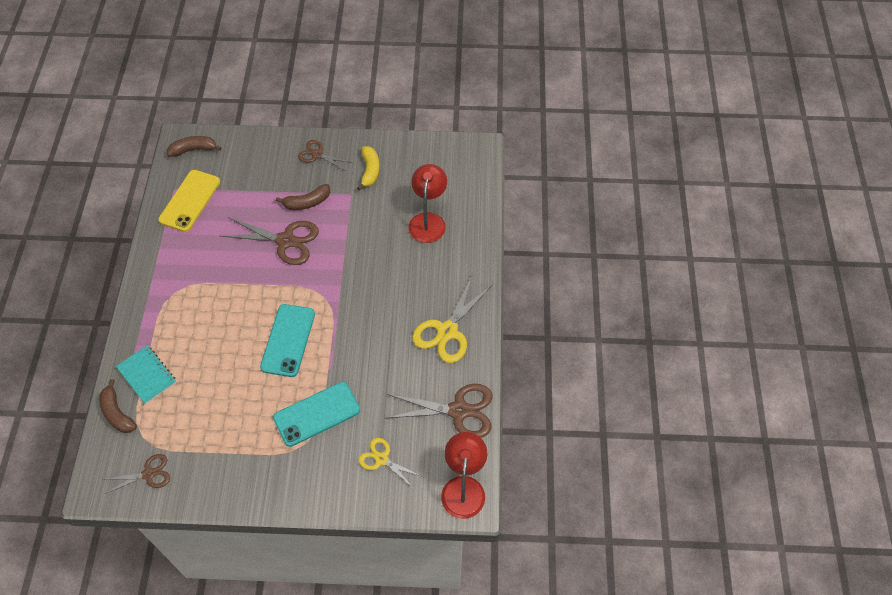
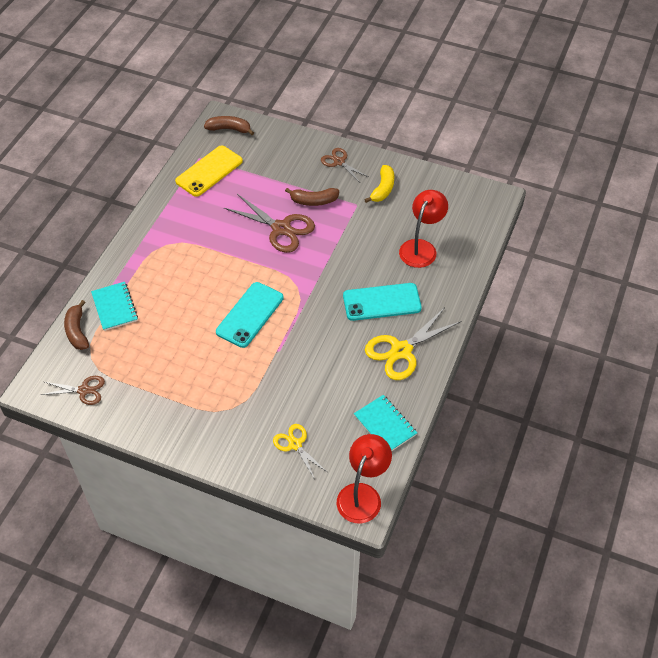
camera: 20 degrees right, 5 degrees down
(317, 414) = (251, 386): turquoise phone -> turquoise phone (382, 302)
(459, 411) = (385, 425): brown scissors -> turquoise notebook

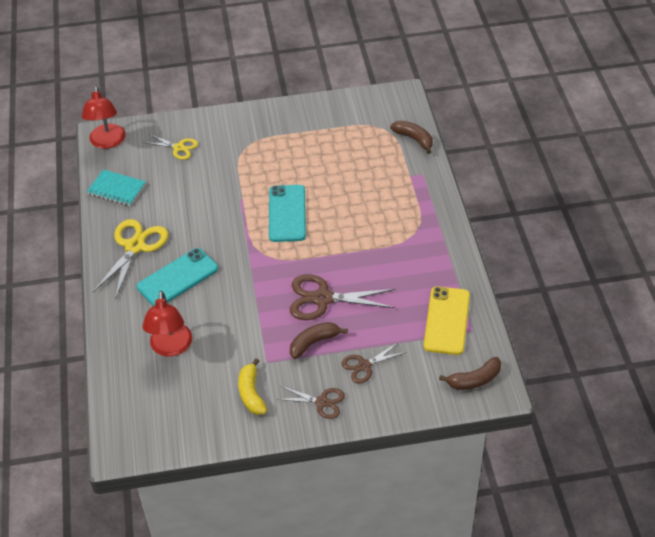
camera: 150 degrees right, 5 degrees down
(84, 390) = (365, 109): brown scissors -> brown scissors (364, 366)
(114, 307) = (404, 167): turquoise notebook -> none

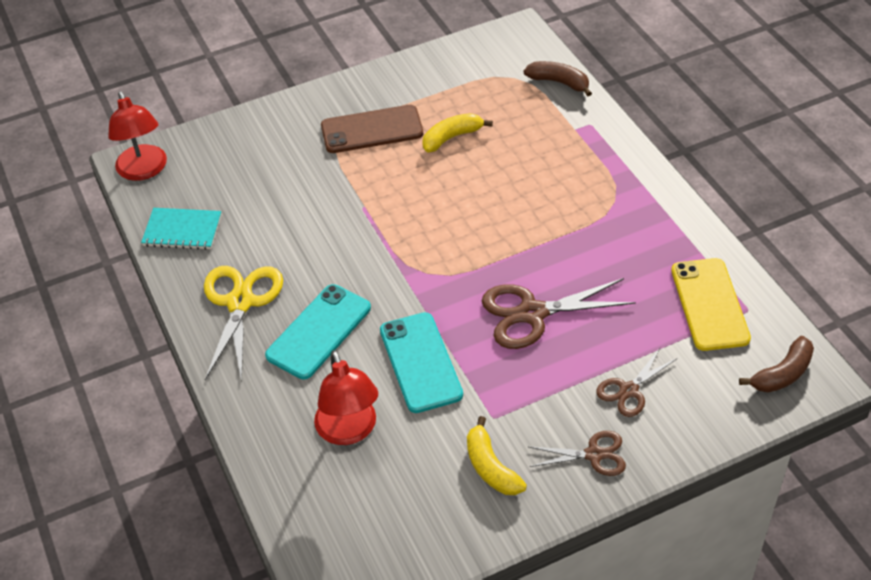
camera: 15 degrees left, 0 degrees up
(179, 148) = (248, 157): yellow scissors -> none
(269, 146) = (372, 130): none -> brown phone
(287, 213) = (434, 212): turquoise phone -> turquoise phone (420, 362)
(314, 343) = (546, 376): brown banana -> none
(321, 163) = (452, 137): none -> yellow banana

